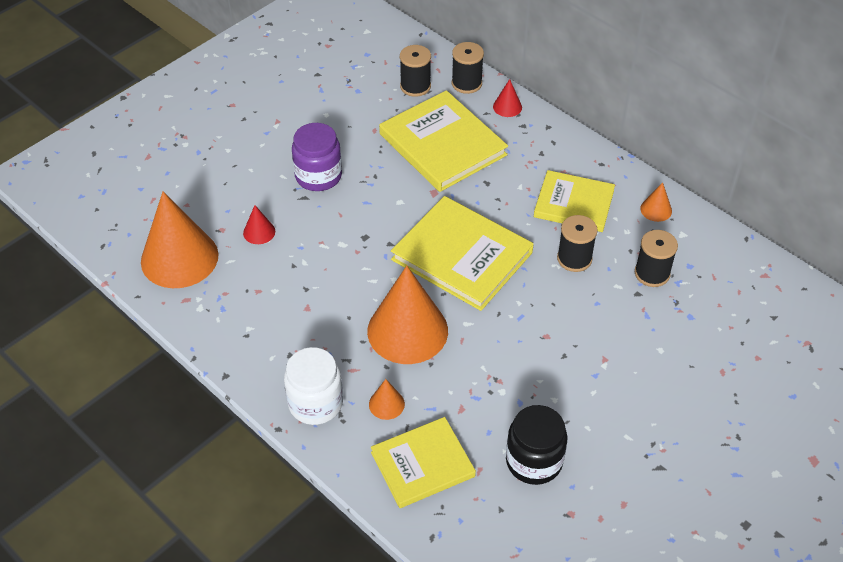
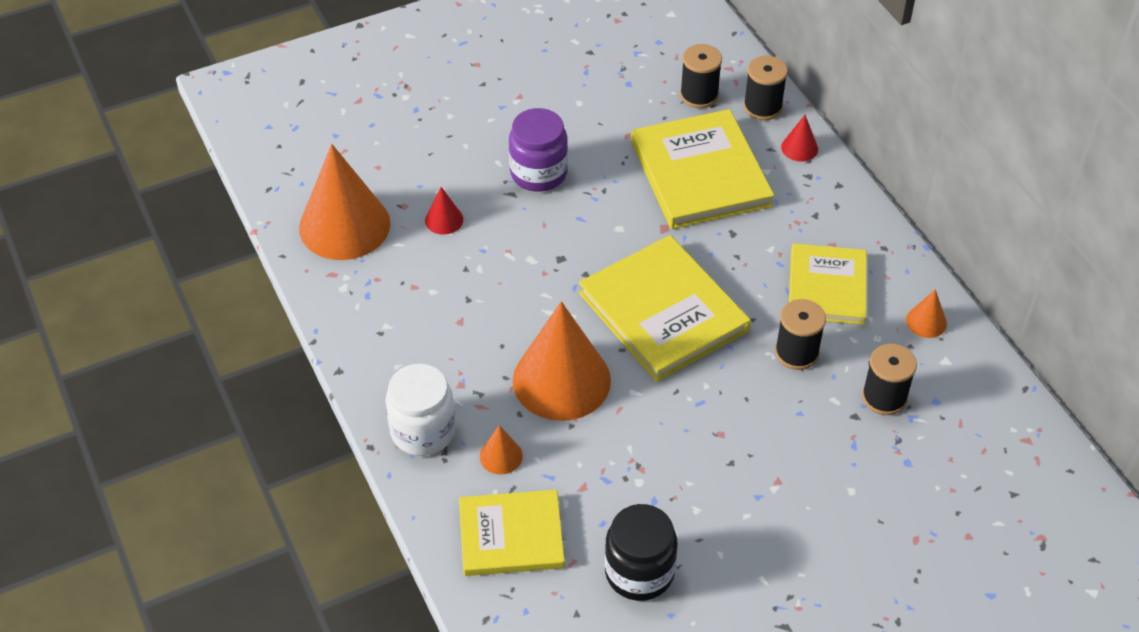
camera: 20 degrees right, 0 degrees up
(574, 204) = (826, 287): yellow book -> yellow book turned 60 degrees clockwise

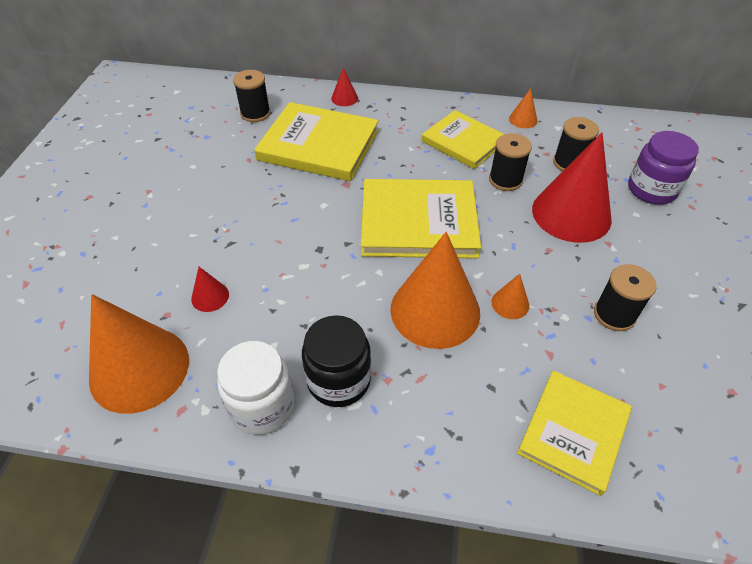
camera: 55 degrees left, 0 degrees up
(423, 431) = (416, 437): white jar -> white jar (262, 405)
(501, 456) = (483, 392): orange cone -> orange cone (510, 303)
(538, 173) = (229, 218): purple jar -> purple jar (651, 190)
(639, 572) = (654, 363): black jar -> black jar (339, 380)
(762, 107) = (296, 95): black spool -> black spool (614, 314)
(795, 432) = (571, 214): none -> red cone

